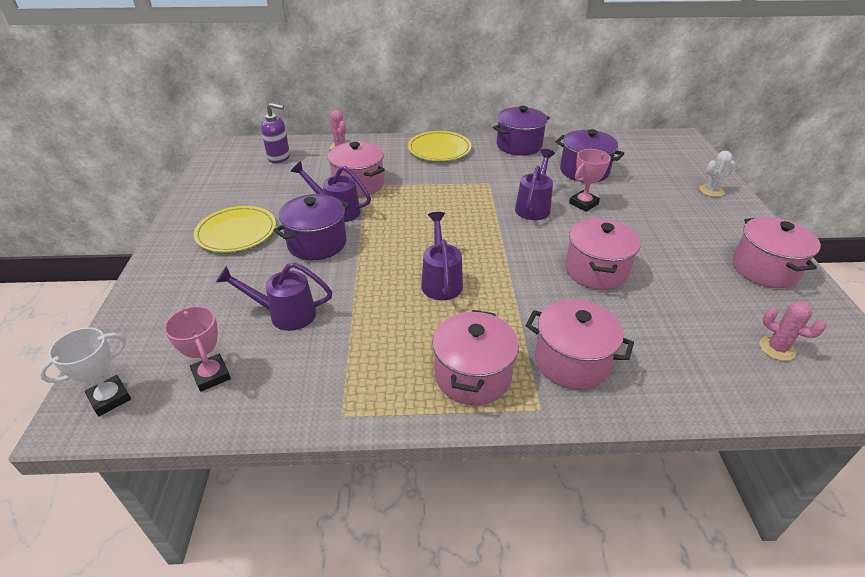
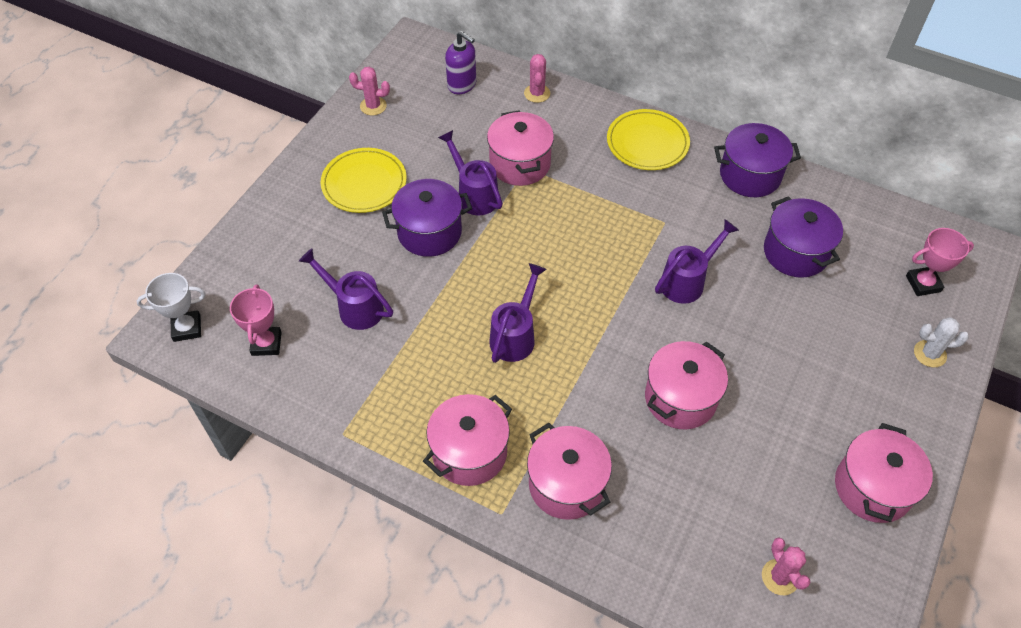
camera: 30 degrees right, 15 degrees up
(212, 187) = (373, 106): none -> pink cactus
(583, 203) = (749, 302): pink trophy -> pink trophy (923, 283)

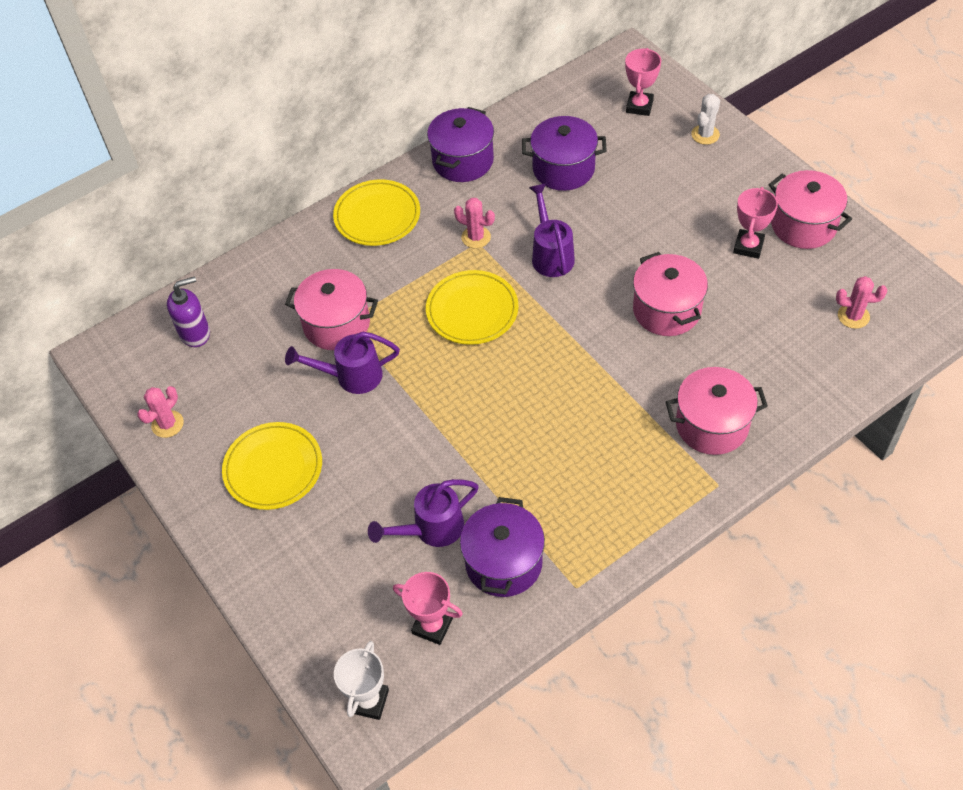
camera: 60 degrees left, 0 degrees up
(429, 232) = (375, 431): purple pot -> purple pot (503, 563)
(469, 452) = (646, 487): pink pot -> none
(515, 335) = (539, 405): purple watering can -> none
(537, 93) = (253, 275): pink cactus -> pink cactus (476, 237)
(588, 248) = (472, 310): none -> yellow plate
(807, 444) = (748, 246): none -> pink trophy

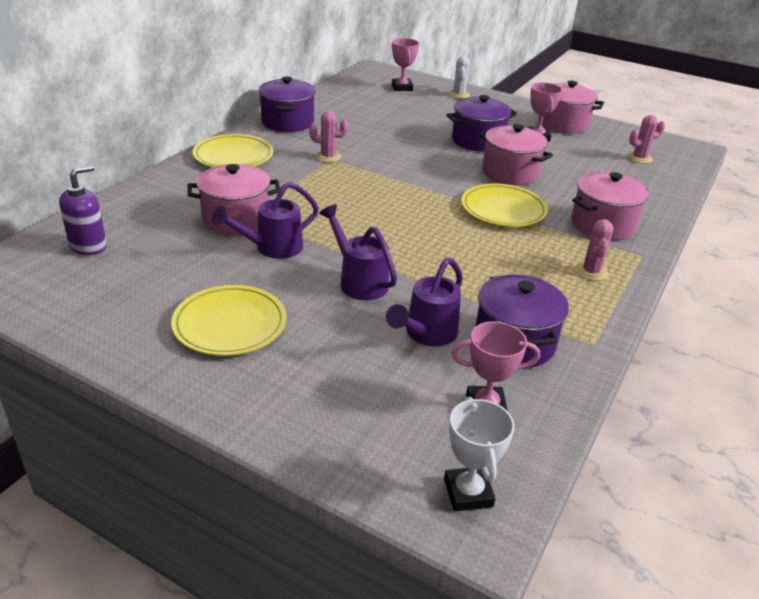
camera: 30 degrees left, 20 degrees down
(167, 424) = (86, 315): pink cactus -> pink cactus (591, 272)
(472, 310) = (356, 194): yellow plate -> yellow plate (503, 209)
(551, 254) = (396, 158): purple watering can -> purple watering can (359, 281)
(563, 169) = (371, 118): purple pot -> purple pot (478, 141)

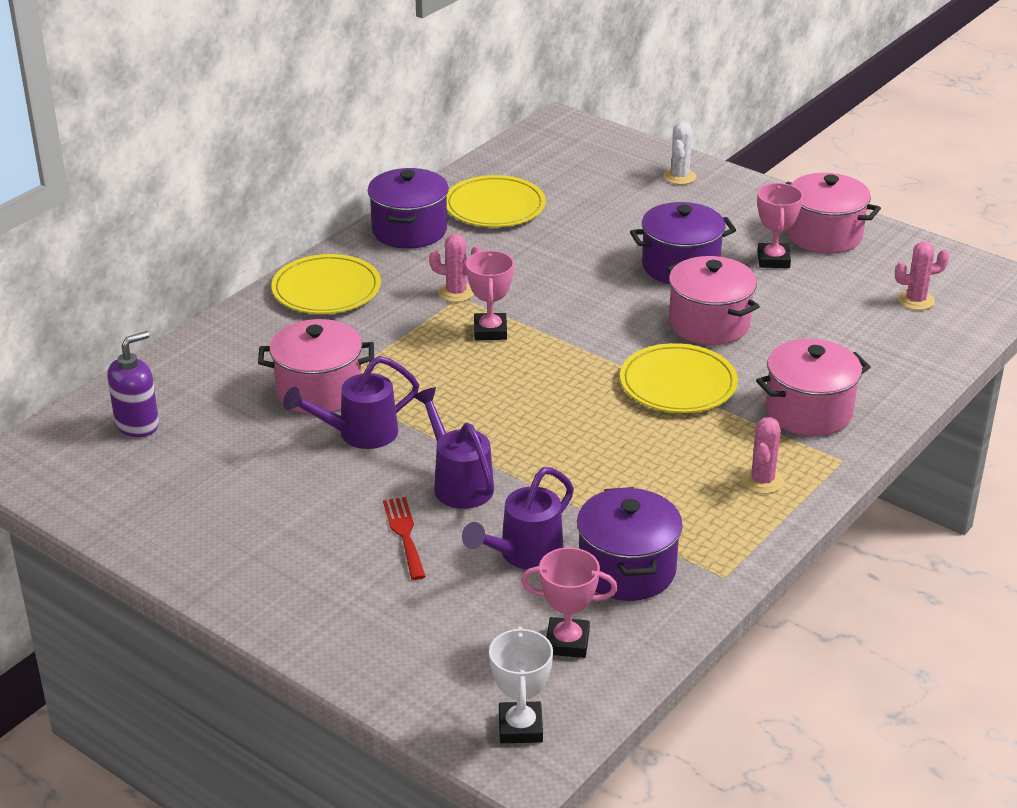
camera: 10 degrees right, 0 degrees up
(230, 324) = (296, 532): yellow plate -> yellow plate (494, 207)
(323, 322) = (404, 534): none -> red fork
(402, 87) = (594, 162): pink trophy -> pink trophy (490, 331)

